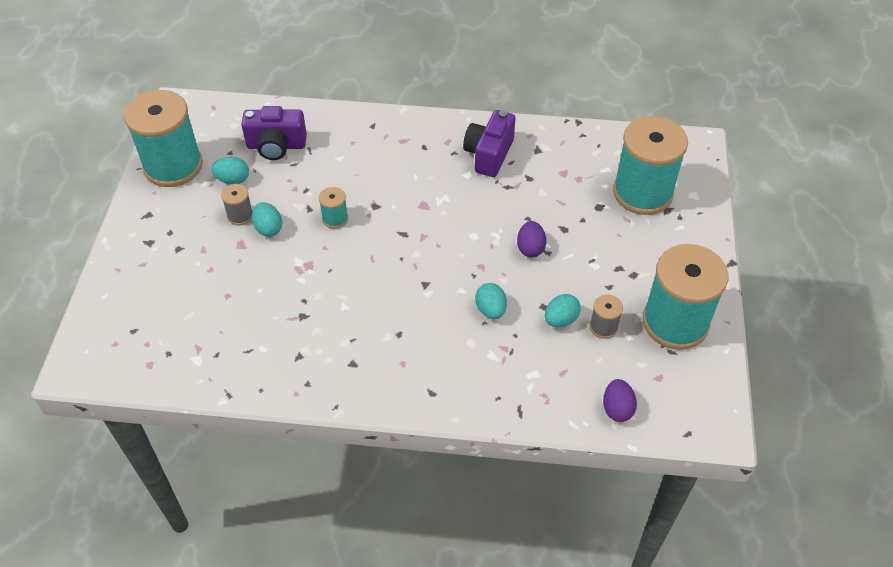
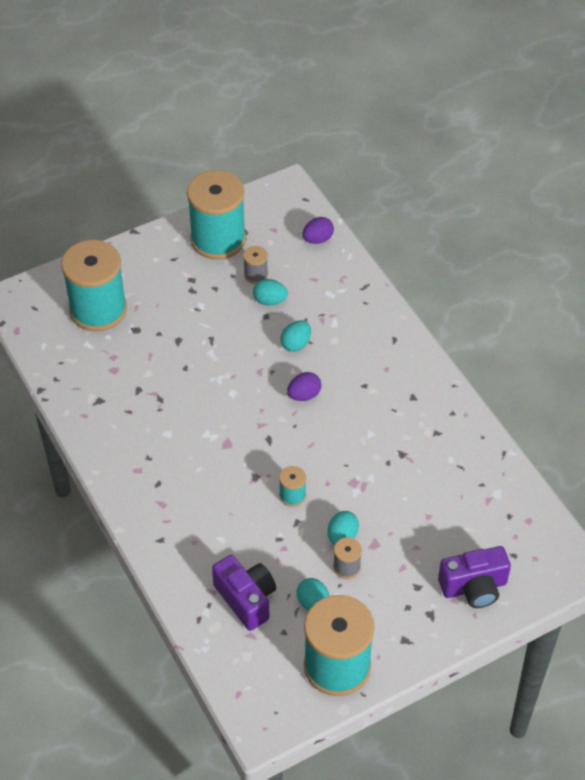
camera: 125 degrees left, 0 degrees up
(489, 154) = (131, 431): purple camera -> purple camera (474, 587)
(530, 248) = (216, 350): purple egg -> purple egg (304, 395)

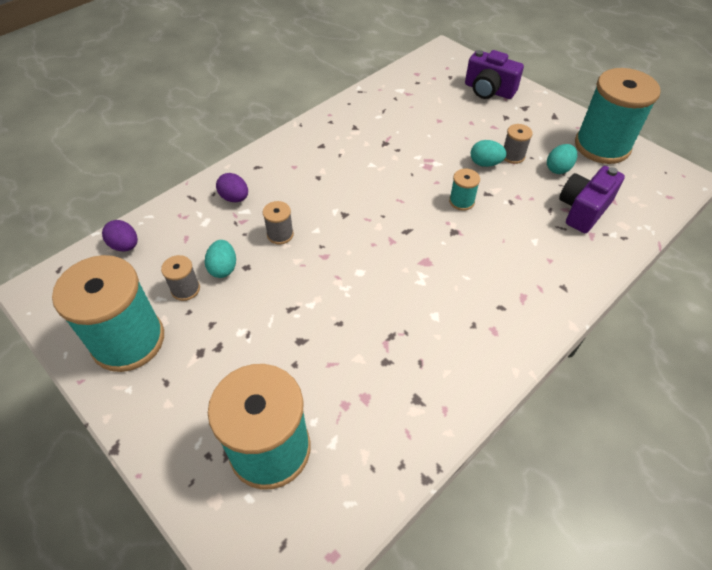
camera: 105 degrees left, 0 degrees up
(296, 344) = (280, 234): turquoise egg -> grey spool
(304, 395) = (344, 216): purple egg -> purple egg (234, 198)
(474, 587) = (488, 90): purple camera -> purple camera turned 150 degrees clockwise

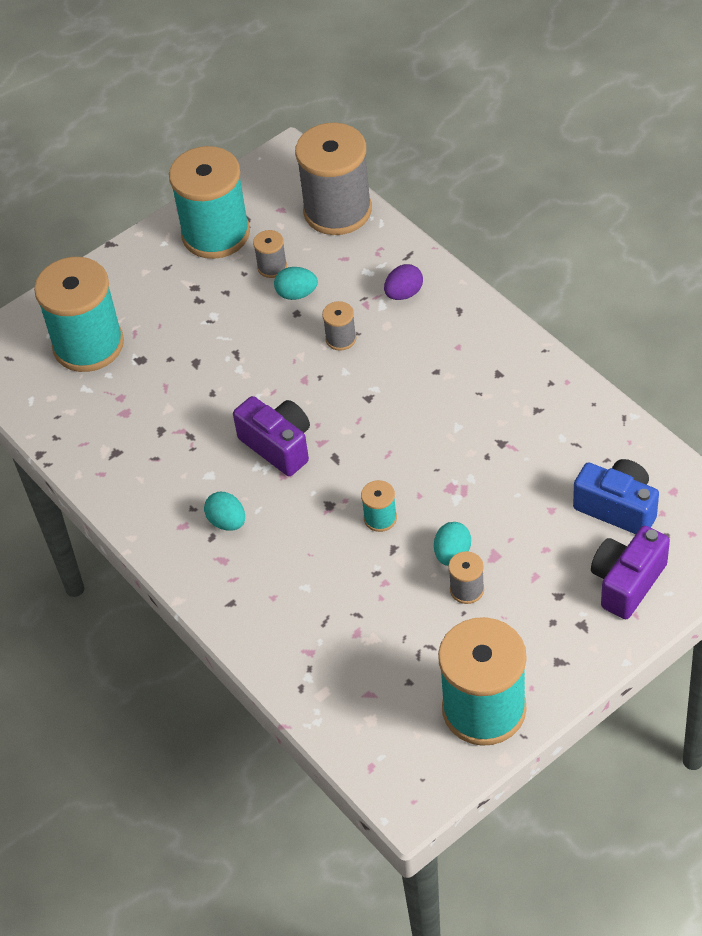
camera: 100 degrees right, 0 degrees up
(125, 246) = (337, 211): purple egg -> grey spool
(433, 94) = (617, 508): none -> blue camera
(558, 168) = (437, 640): turquoise egg -> turquoise egg (227, 522)
(583, 210) = (353, 652): purple camera -> purple camera (278, 445)

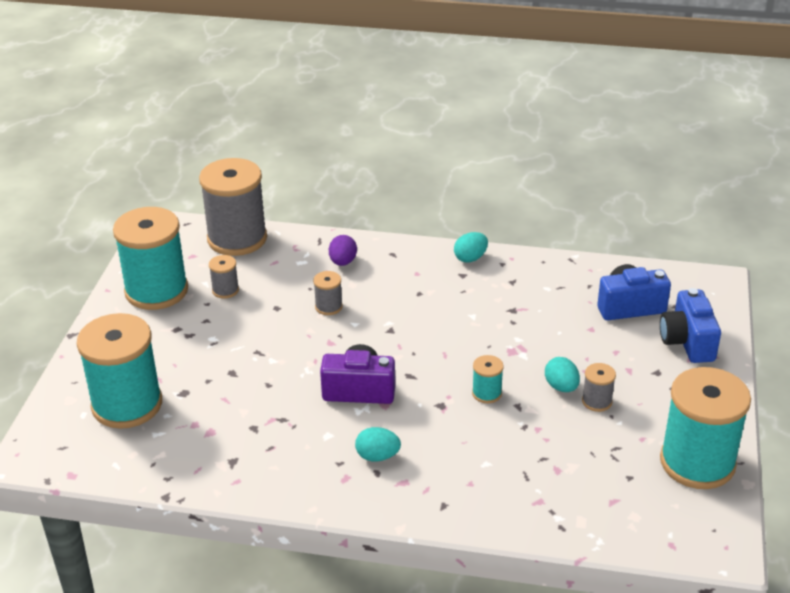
camera: 45 degrees left, 15 degrees down
(296, 294) = (263, 297): turquoise egg -> turquoise egg (470, 258)
(627, 582) = (687, 342): purple camera -> blue camera

